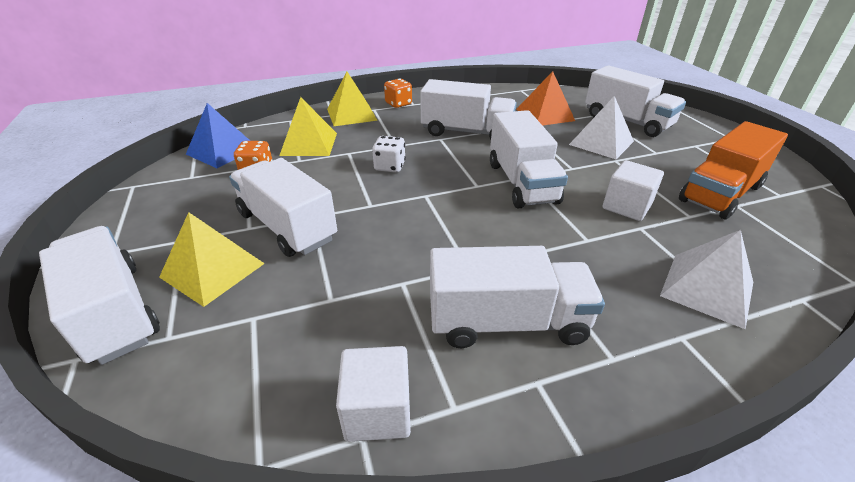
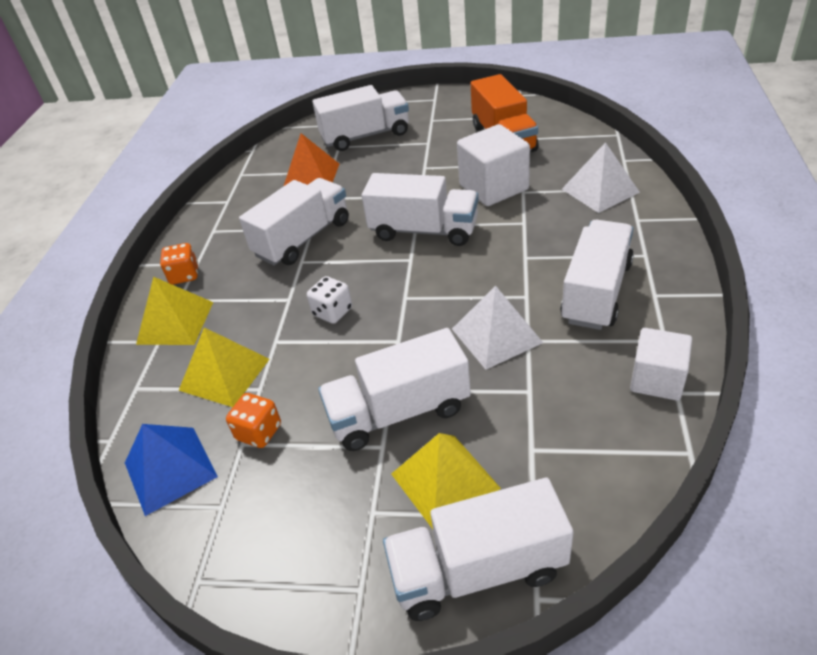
camera: 60 degrees left, 5 degrees up
(601, 143) = (391, 163): white pyramid -> white pyramid (496, 335)
(626, 206) = (493, 187): white cube -> white cube, size x1.51

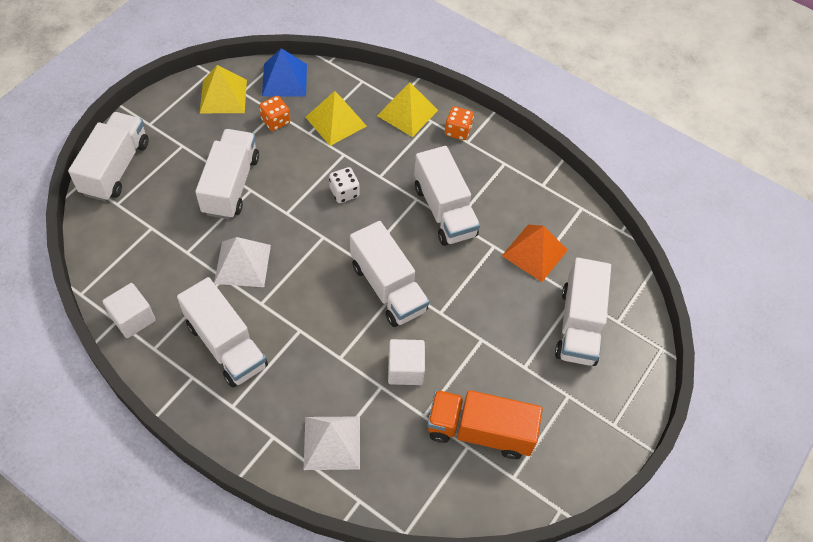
camera: 110 degrees right, 15 degrees up
(424, 230) = (388, 287): white truck -> white truck turned 75 degrees counterclockwise
(445, 481) = (170, 181): yellow pyramid -> yellow pyramid (223, 96)
(493, 187) = (405, 369): white cube -> white cube, size x0.66

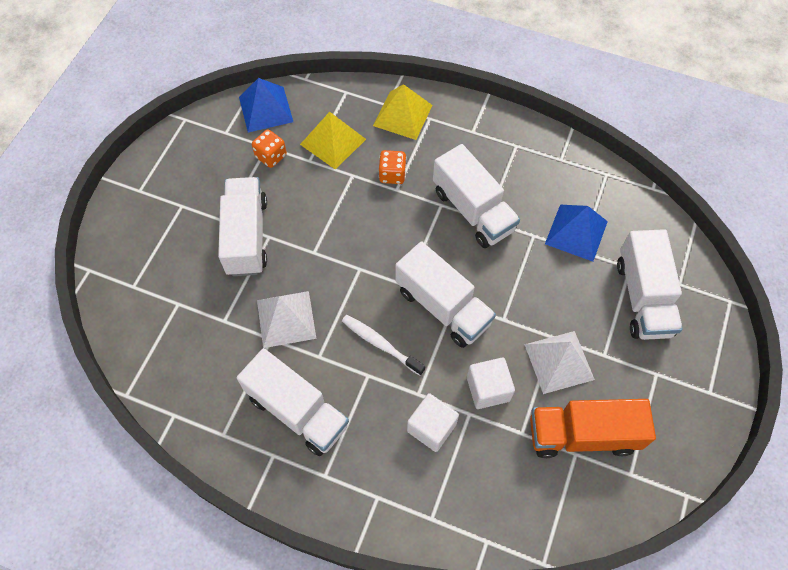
camera: 10 degrees left, 5 degrees up
(116, 168) = (119, 247): white truck -> none
(133, 318) = (190, 408): white cube -> white cube (431, 427)
(223, 96) = (207, 142): yellow pyramid -> none
(320, 306) = (380, 344): none -> white toothbrush
(332, 442) = (439, 487): white pyramid -> white pyramid (559, 362)
(344, 192) = (366, 216): white dice -> none
(457, 131) = (459, 123): orange dice -> orange dice (392, 174)
(534, 252) = (576, 232): orange pyramid -> blue pyramid

